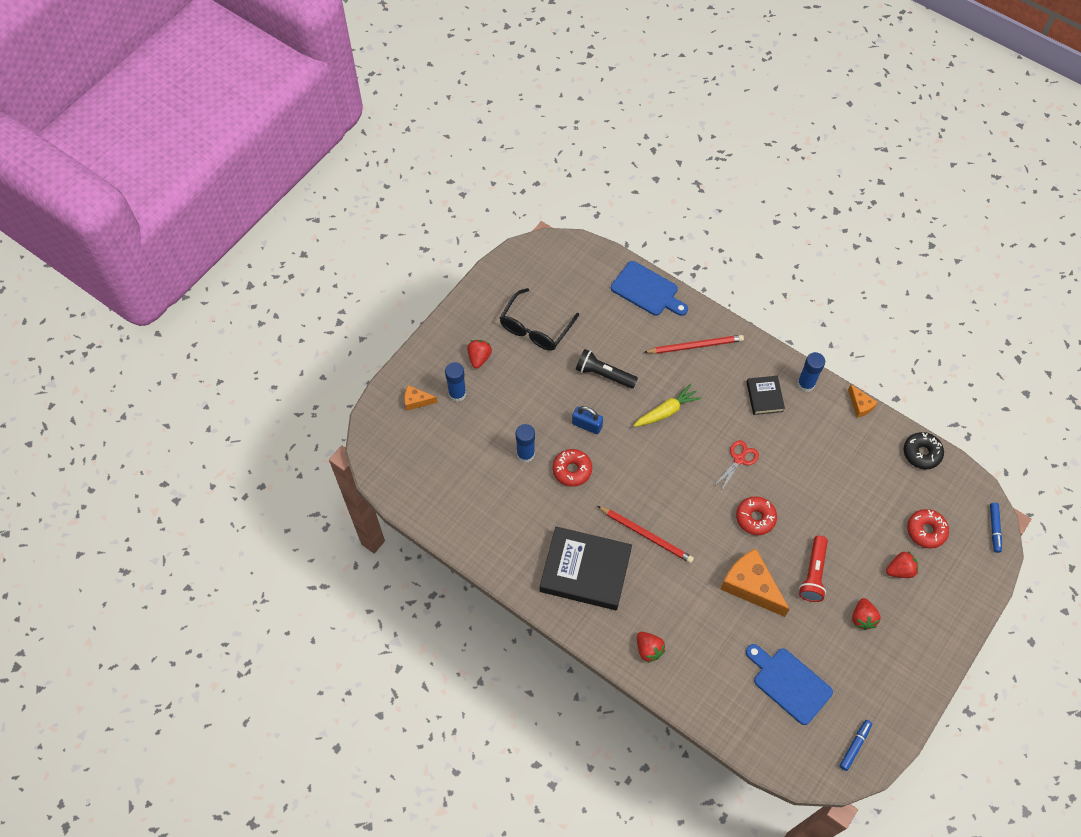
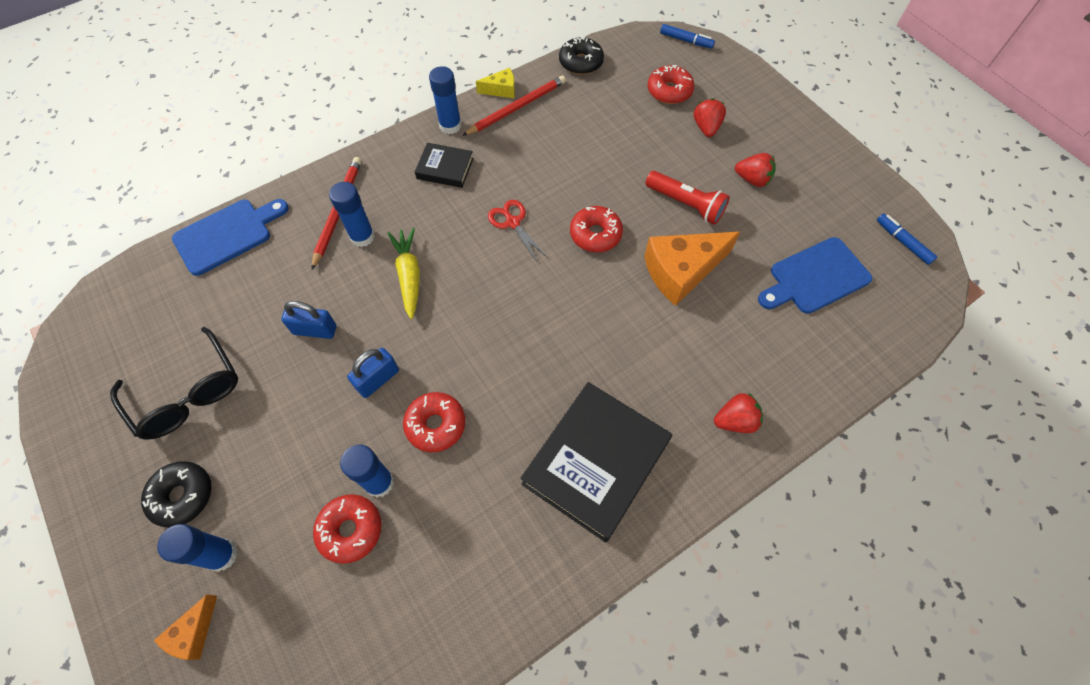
camera: 70 degrees left, 0 degrees up
(479, 358) = (182, 496): red strawberry -> black donut
(494, 451) = (350, 530): none -> red donut
(604, 374) = (315, 330): black flashlight -> blue padlock
(646, 535) = (572, 363): red pencil -> red pencil (517, 108)
(683, 370) = (362, 237): none -> blue glue stick
(860, 405) = (501, 90): orange cheese -> yellow cheese

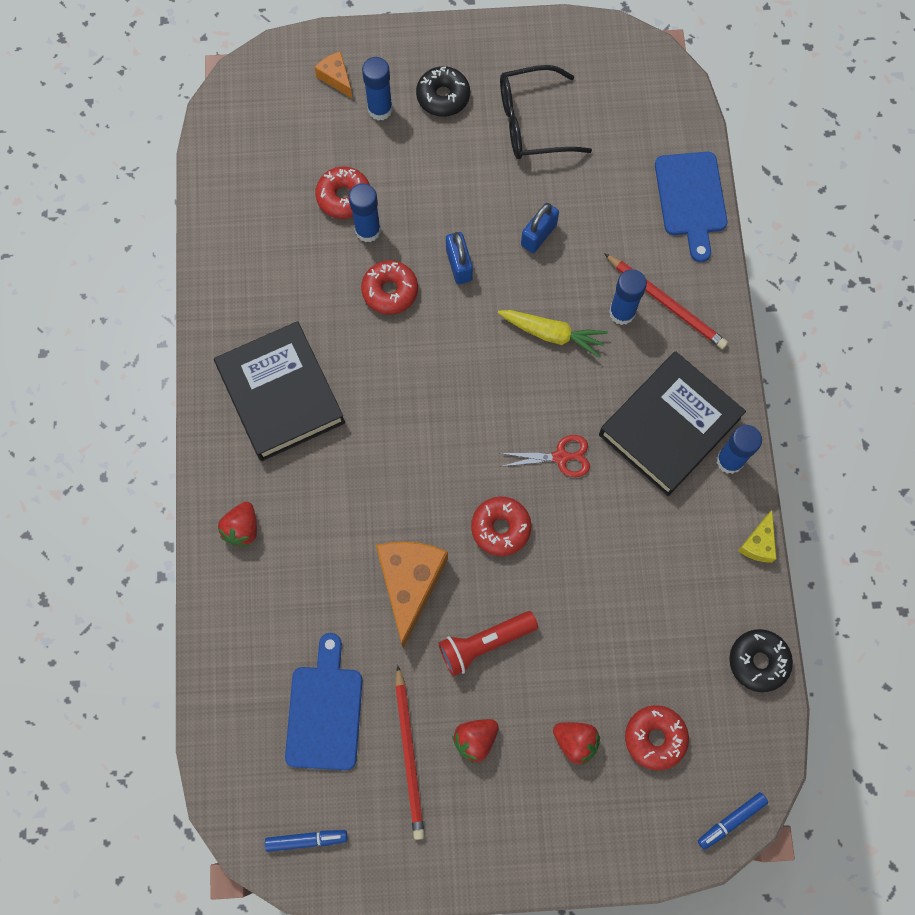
camera: 120 degrees right, 10 degrees up
(445, 168) = (669, 427): black book -> black book, size x1.98
(517, 108) = (720, 546): red pencil -> red pencil (409, 754)

